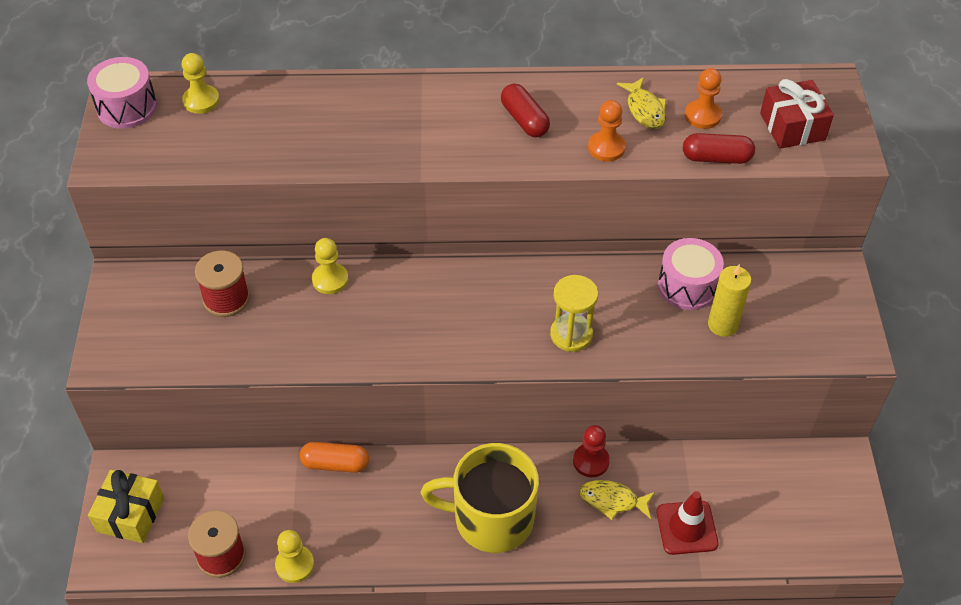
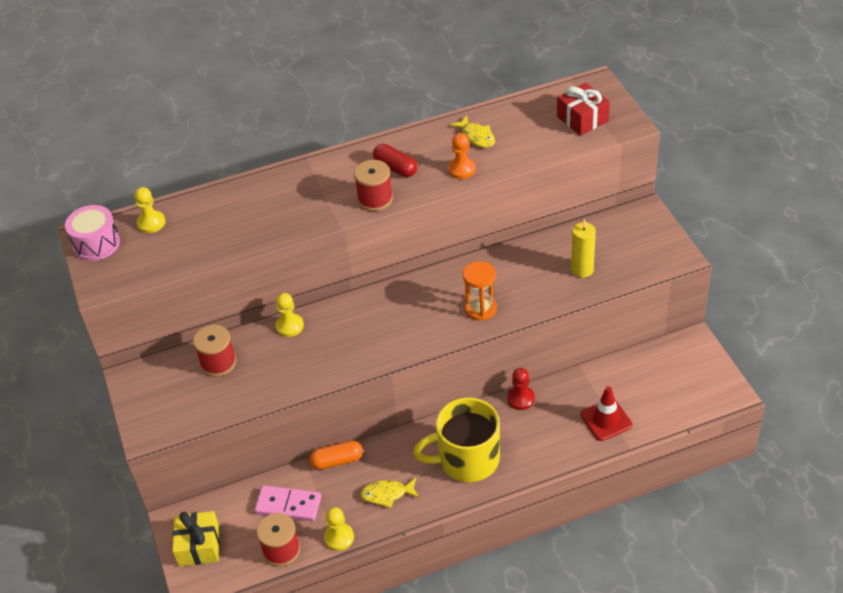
camera: 15 degrees left, 5 degrees down
(254, 500) = (288, 505): none -> pink domino
(480, 154) = (375, 199): none -> red spool
(571, 335) = (480, 309): yellow hourglass -> orange hourglass
(612, 500) = (547, 419): yellow fish -> yellow fish (386, 494)
(687, 286) = (547, 252): pink drum -> none
(702, 116) = (518, 129): orange pawn -> none
(716, 158) = (540, 154): red capsule -> none

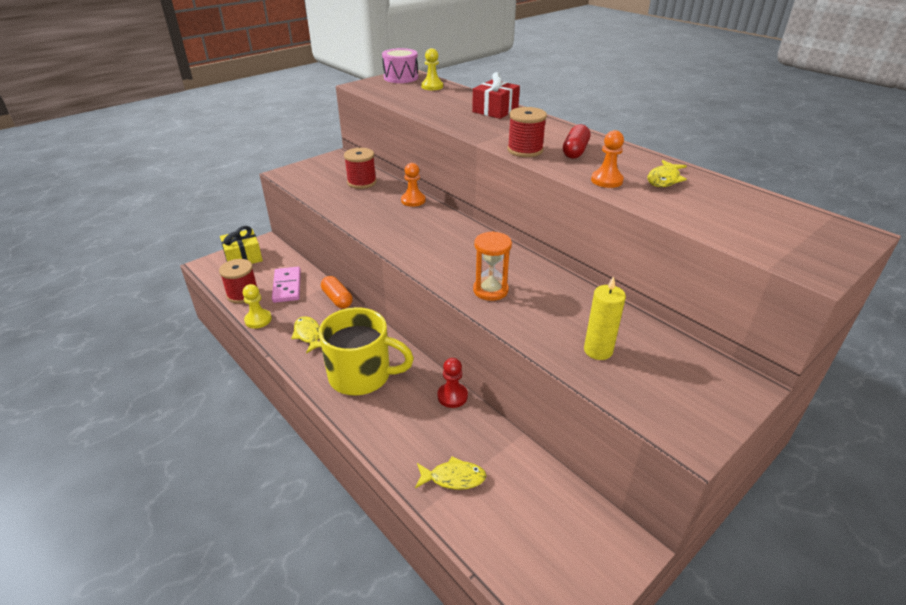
camera: 65 degrees right, 10 degrees down
(289, 326) = (413, 200): yellow pawn -> orange pawn
(467, 459) = (361, 375): yellow mug -> yellow mug turned 135 degrees clockwise
(582, 119) = (777, 235): red gift -> red gift (495, 110)
(606, 420) = (453, 478): red traffic cone -> yellow fish

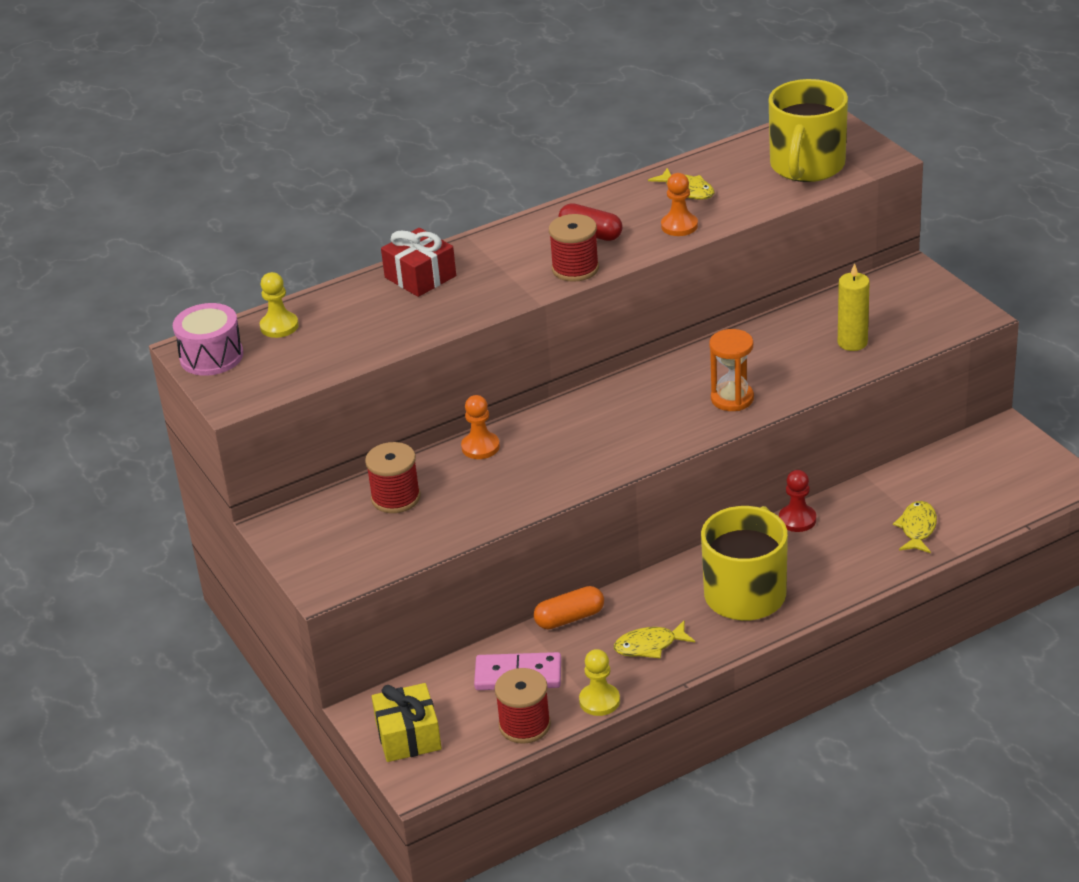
camera: 75 degrees left, 0 degrees up
(754, 229) = (806, 166): none -> yellow mug

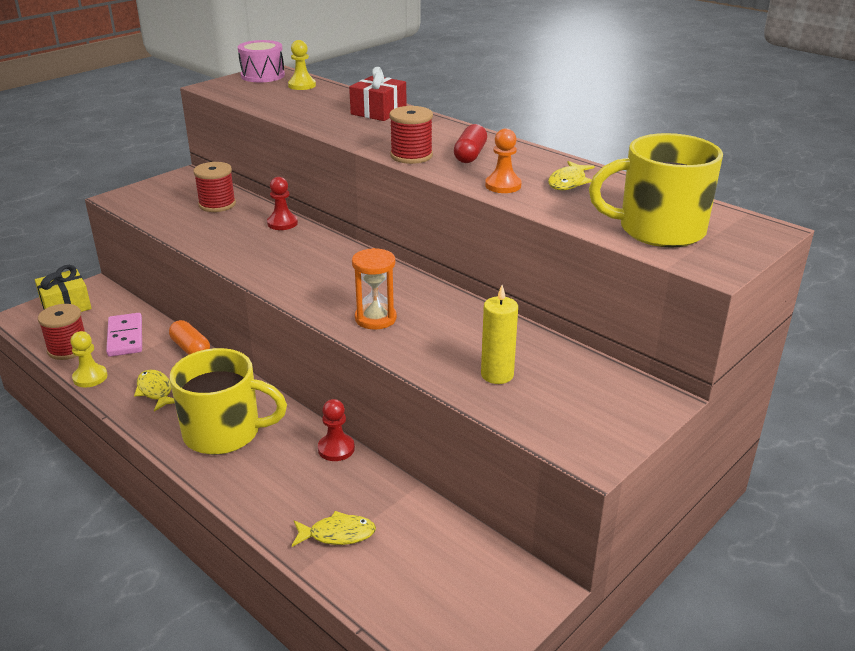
camera: 70 degrees right, 5 degrees down
(480, 447) = (282, 223): orange pawn -> red pawn

